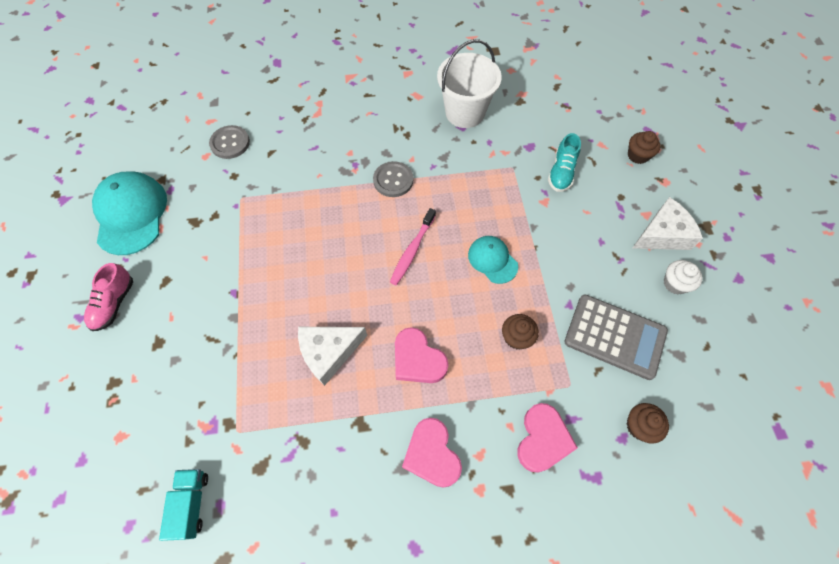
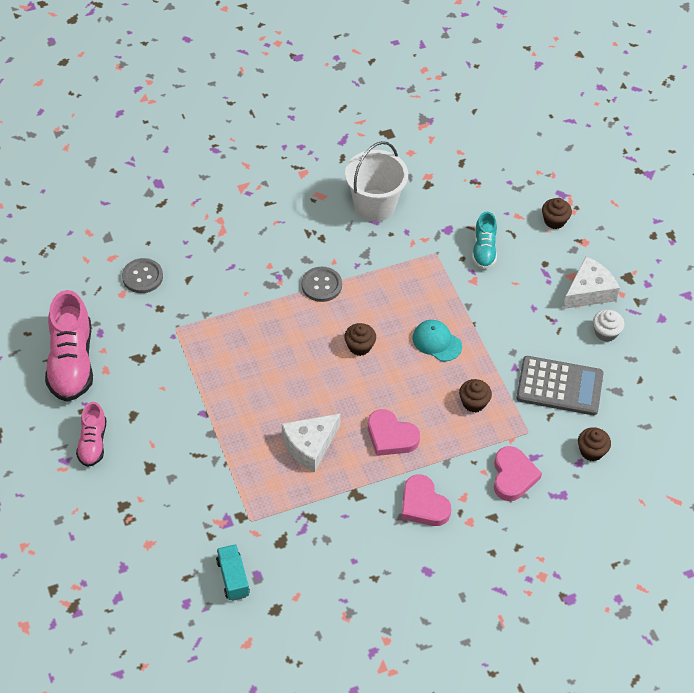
camera: 15 degrees left, 10 degrees down
(131, 214) = (71, 362): turquoise cap -> pink shoe
(412, 250) = (359, 346): pink toothbrush -> brown cupcake

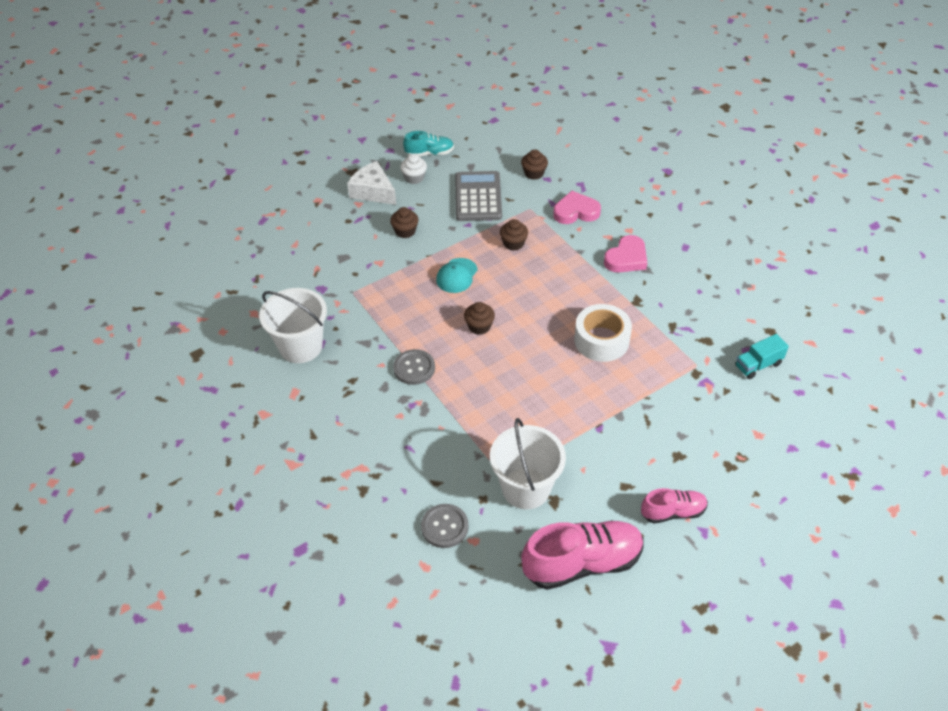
camera: 100 degrees left, 5 degrees down
(158, 340) = (526, 488): none -> white bucket
(310, 446) = (601, 340): white cheese -> white tape
(391, 436) = (568, 289): pink heart -> none
(484, 250) = (341, 260): turquoise shoe -> turquoise shoe (429, 153)
(554, 221) = (296, 220): brown cupcake -> brown cupcake (405, 231)

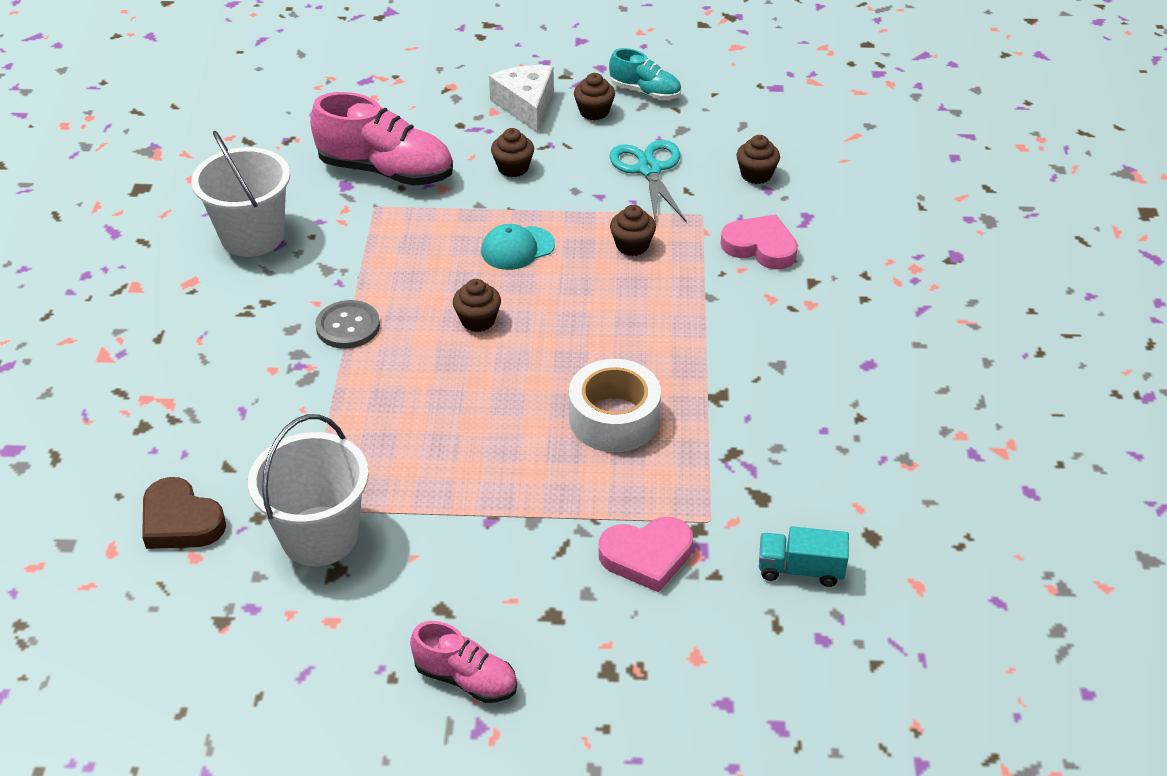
camera: 35 degrees right, 5 degrees down
(414, 178) = (594, 112): white cupcake -> brown cupcake
(444, 527) = (180, 521): grey button -> brown heart
(478, 197) = (649, 170): grey calculator -> turquoise scissors
(582, 563) = (285, 664): pink shoe -> pink shoe (386, 171)
(626, 258) = (765, 337): pink heart -> pink heart (647, 556)

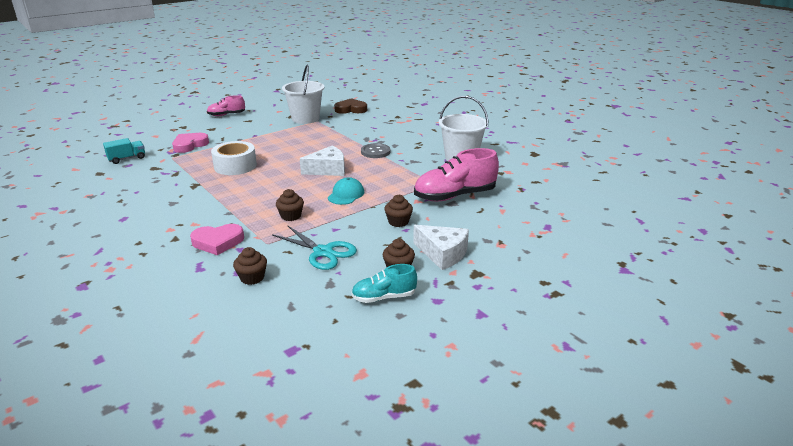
camera: 140 degrees right, 15 degrees down
(478, 320) = (328, 169): brown cupcake -> white cheese

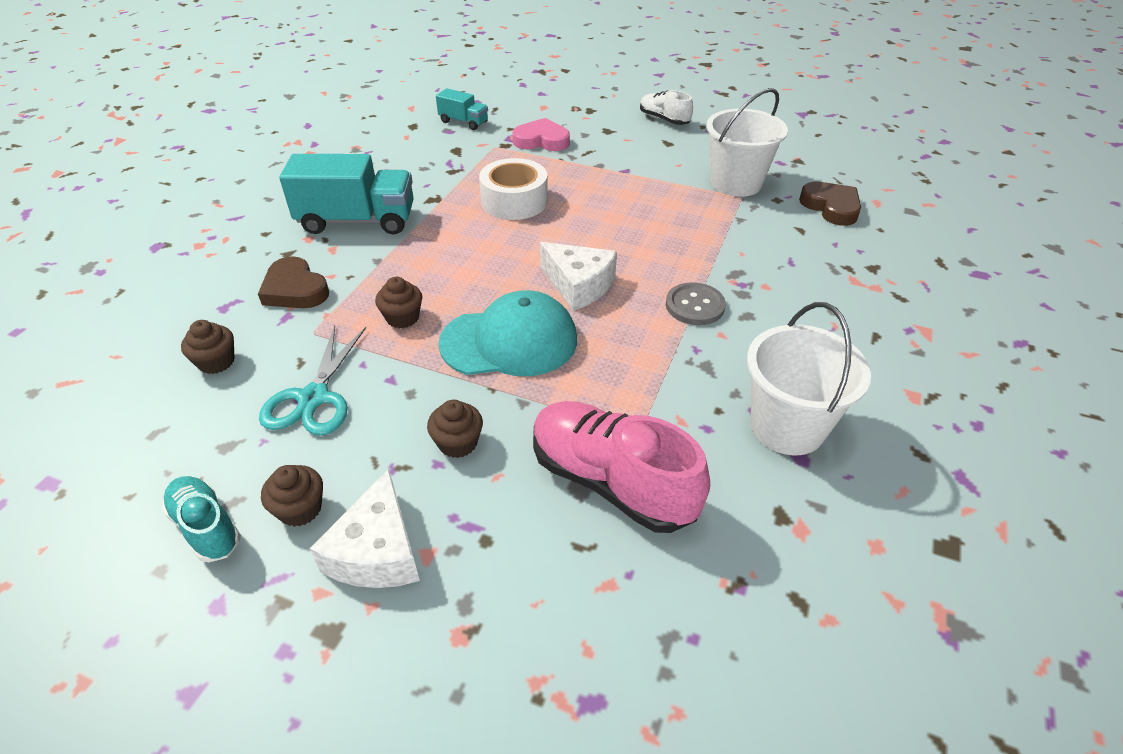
camera: 60 degrees right, 15 degrees up
(177, 211) = (357, 221): none -> turquoise truck
(218, 242) = (295, 289): pink heart -> brown heart
(226, 115) = (664, 119): pink shoe -> white shoe
(346, 194) = (509, 341): turquoise cap -> turquoise cap, size x1.76

